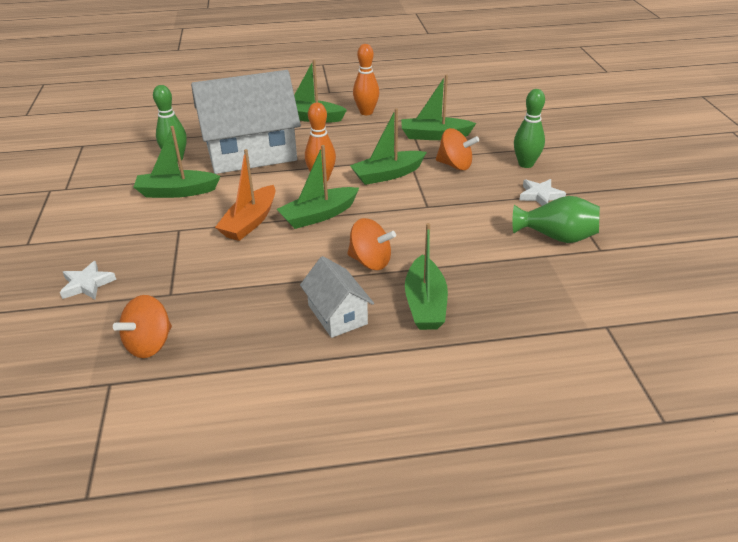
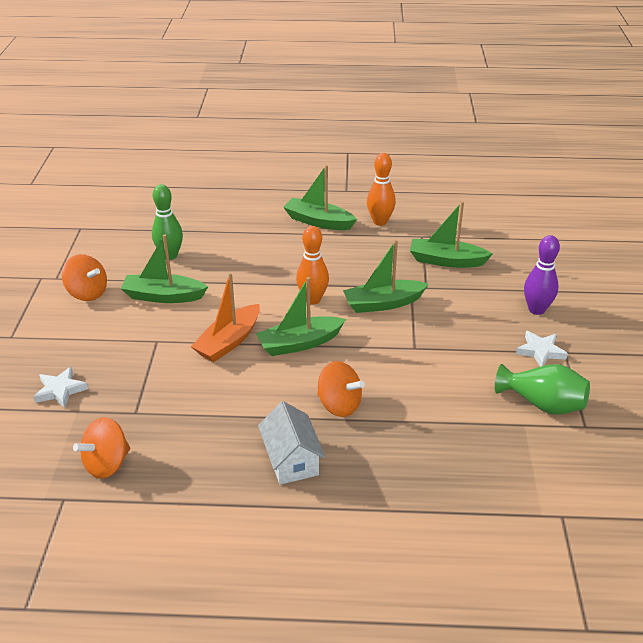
camera: 10 degrees right, 0 degrees up
(251, 153) = (247, 258): white house -> none
(425, 304) = (382, 461): green boat -> none
(455, 165) = (458, 301): orange spinning top -> orange spinning top (87, 293)
(525, 164) = (536, 309): green bowling pin -> purple bowling pin

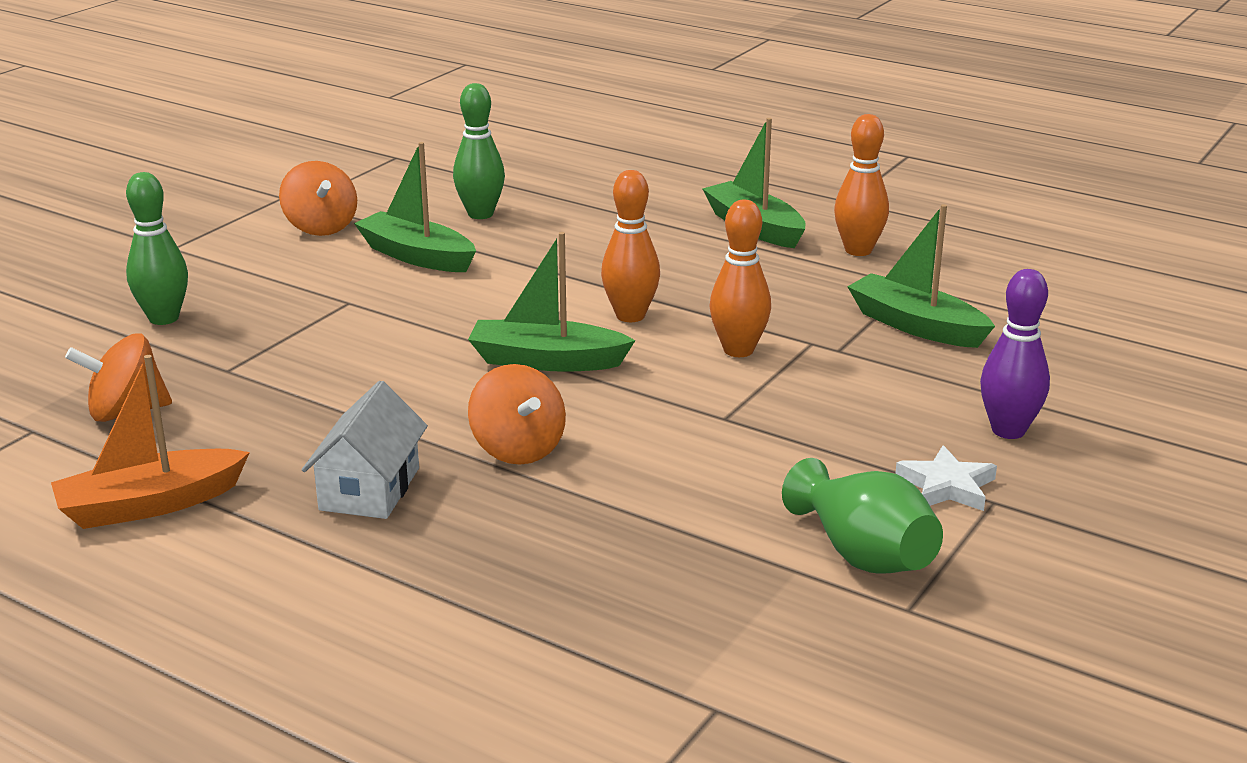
camera: 30 degrees right, 10 degrees down
(60, 390) = (164, 318): white star -> green bowling pin
(229, 342) = (446, 330): orange boat -> orange boat (150, 505)
(383, 303) = (738, 350): green boat -> orange bowling pin

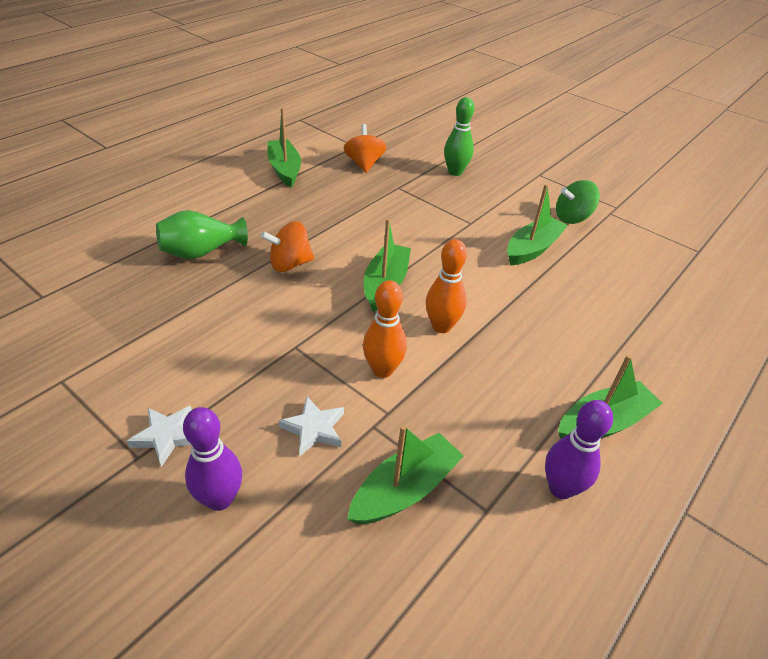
camera: 95 degrees right, 15 degrees up
(150, 505) = (284, 169): orange boat -> green boat
(321, 227) = (572, 218): orange spinning top -> green spinning top
(370, 489) = (272, 219): white house -> none
(480, 214) = (604, 279): green bowling pin -> none
(858, 250) = (560, 488): orange bowling pin -> purple bowling pin
(863, 554) = (120, 374): green vase -> green vase (201, 252)
(866, 385) = (314, 428): none -> white star

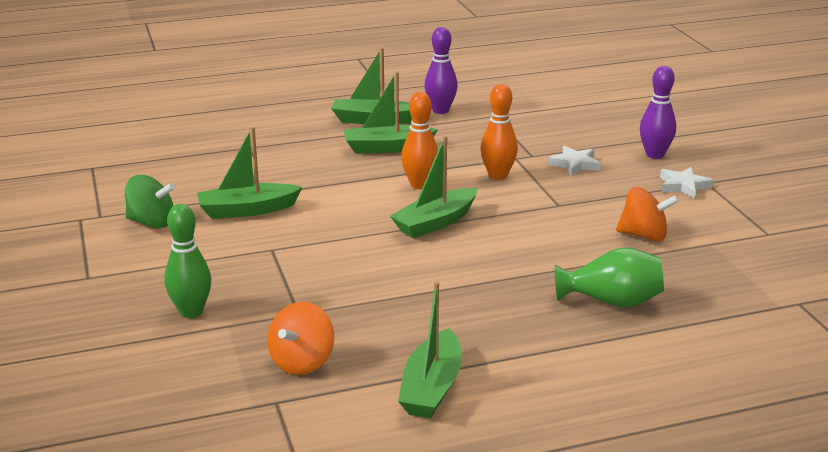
camera: 145 degrees left, 15 degrees down
(290, 264) = (518, 264): orange spinning top -> orange spinning top (644, 236)
(405, 489) = (535, 131): green boat -> green boat (387, 148)

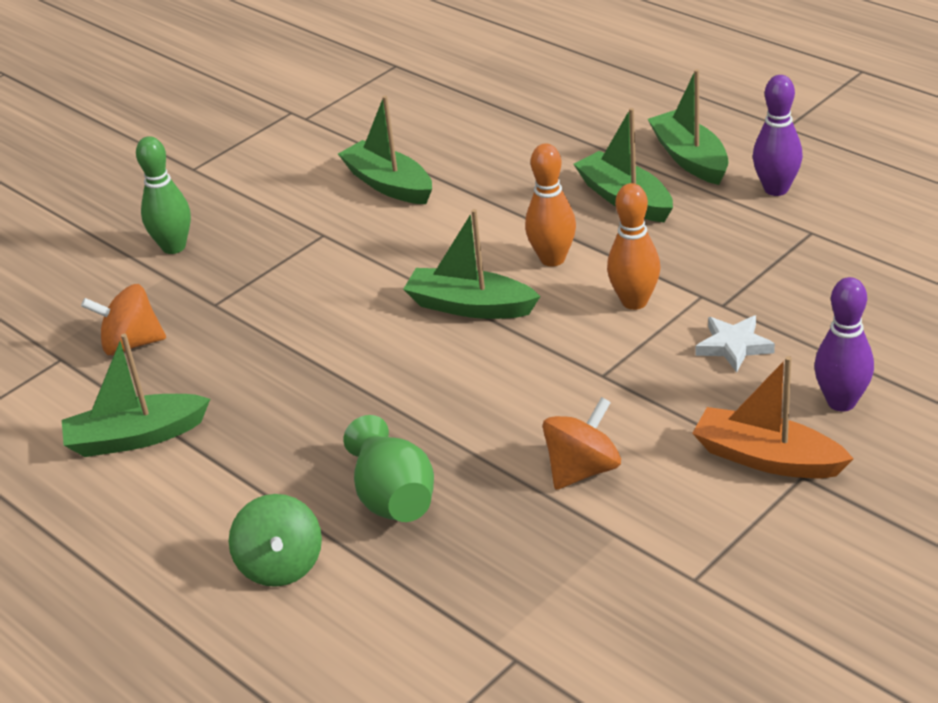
camera: 65 degrees right, 10 degrees up
(151, 223) = (316, 148): green spinning top -> green spinning top (281, 565)
(644, 236) = (582, 470): orange spinning top -> orange spinning top turned 120 degrees counterclockwise
(683, 186) = (767, 458): white star -> orange boat

